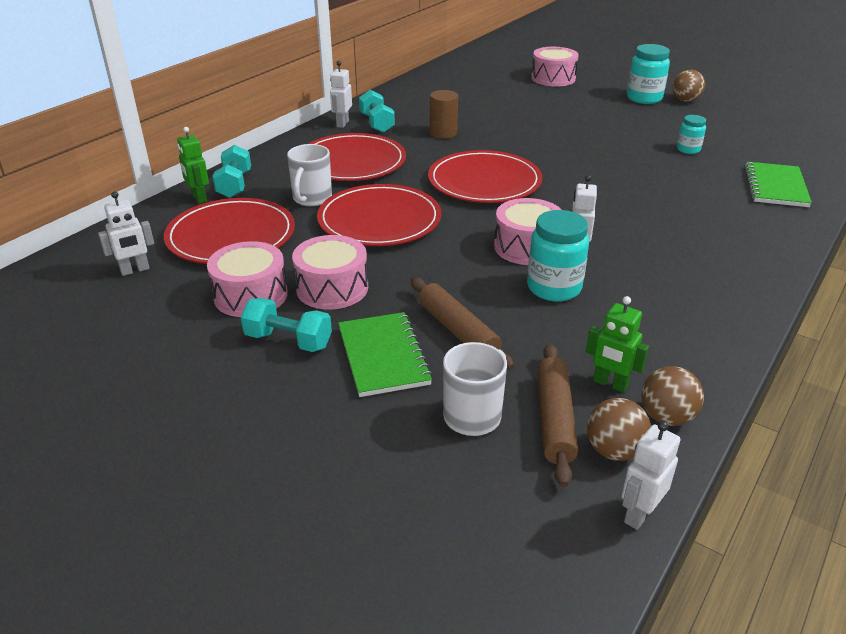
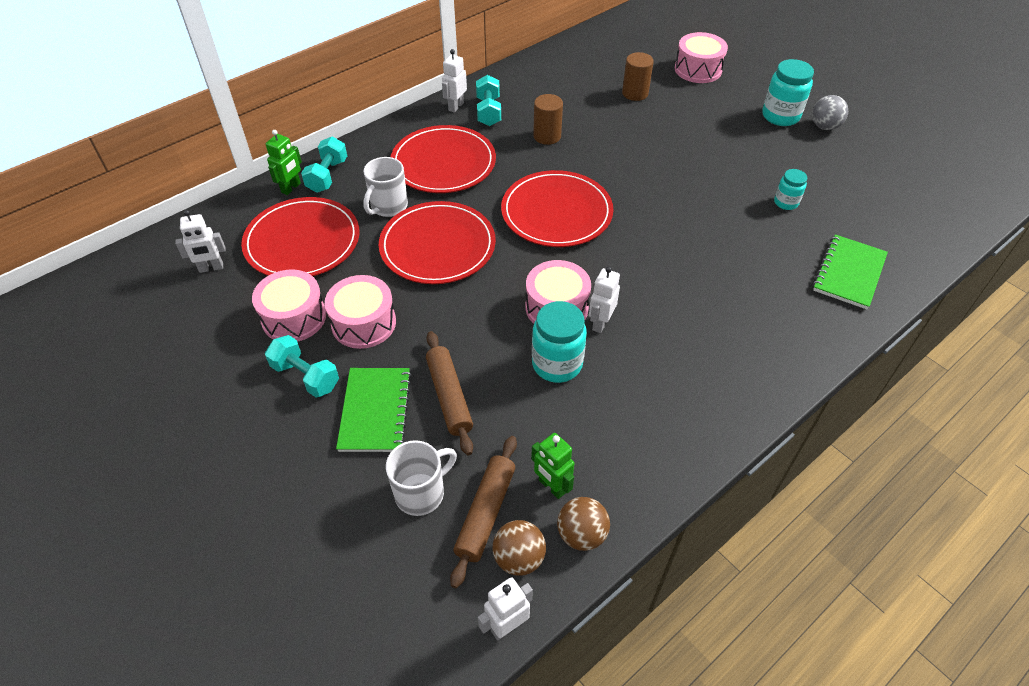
camera: 15 degrees right, 15 degrees up
(199, 198) = (291, 188): green robot -> green robot turned 135 degrees counterclockwise
(507, 98) = (635, 93): none -> brown cylinder
(685, 100) = (824, 126): brown ball -> grey ball

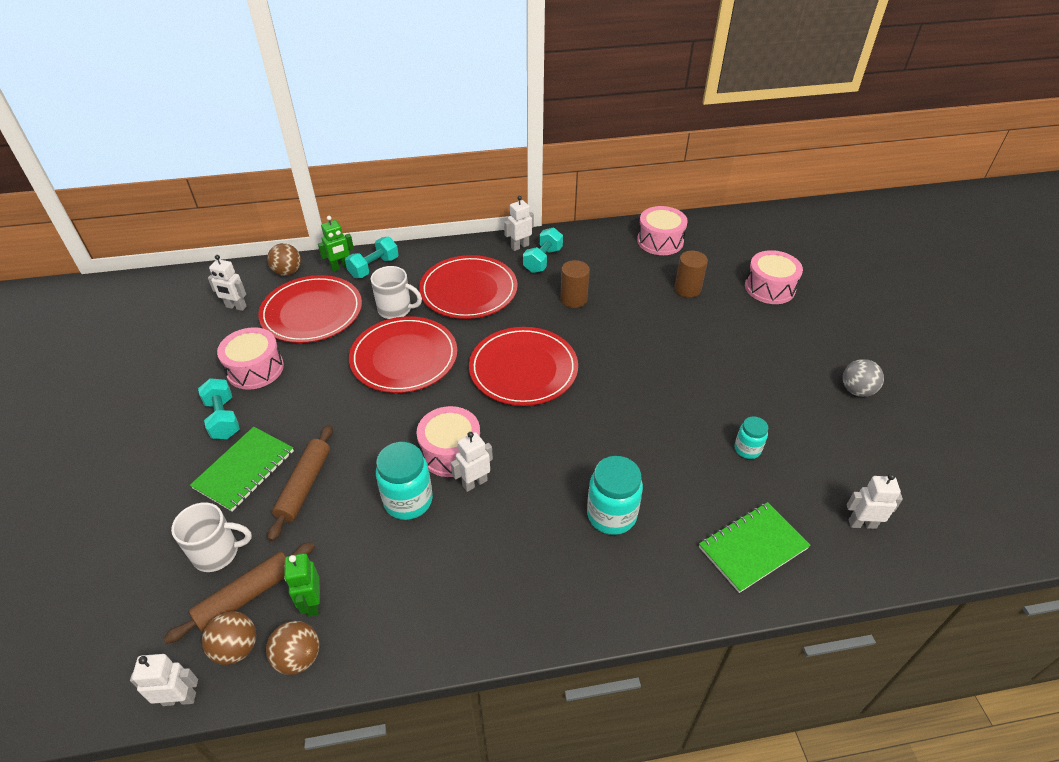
camera: 30 degrees right, 5 degrees down
(236, 213) = (288, 272): none -> brown ball
(364, 323) = (297, 396): pink drum -> pink drum (660, 241)
(388, 207) = (396, 310): white mug -> white mug turned 135 degrees counterclockwise
(780, 116) = (817, 362): turquoise jar -> turquoise jar (611, 515)
(904, 222) = (862, 523): none -> white robot

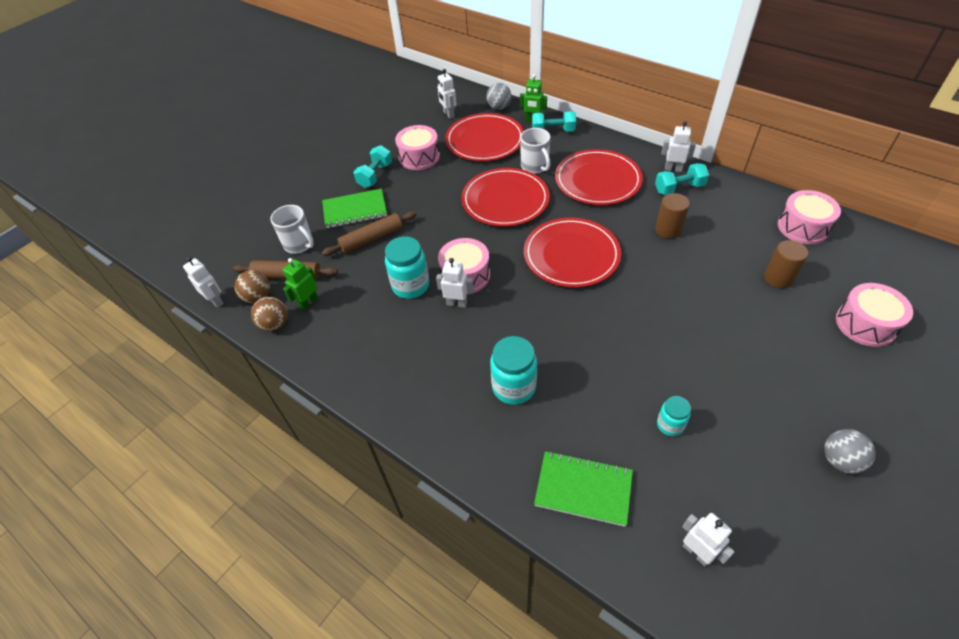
camera: 50 degrees right, 5 degrees up
(288, 272) = (499, 107): brown ball -> grey ball

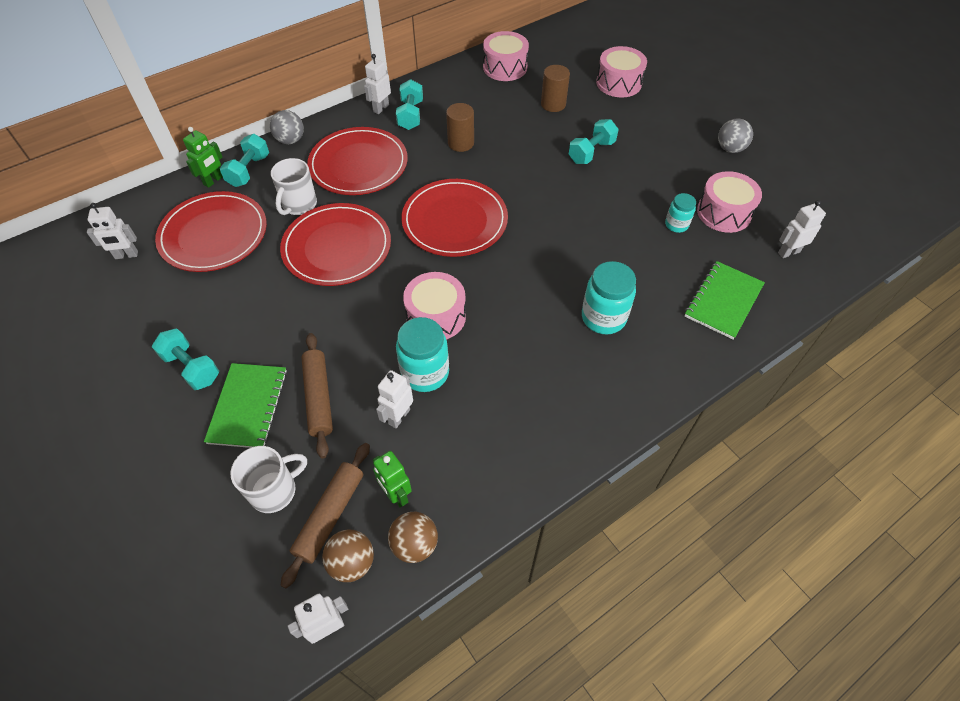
camera: 75 degrees left, 5 degrees up
(419, 157) = (192, 309): pink drum -> pink drum (724, 213)
(457, 303) = (474, 335): white robot -> white robot (399, 416)
(499, 107) = (159, 202): grey ball -> grey ball (290, 140)
(535, 166) = (299, 205): white mug -> white mug turned 120 degrees clockwise
(729, 326) = (591, 152): none -> turquoise dumbbell

